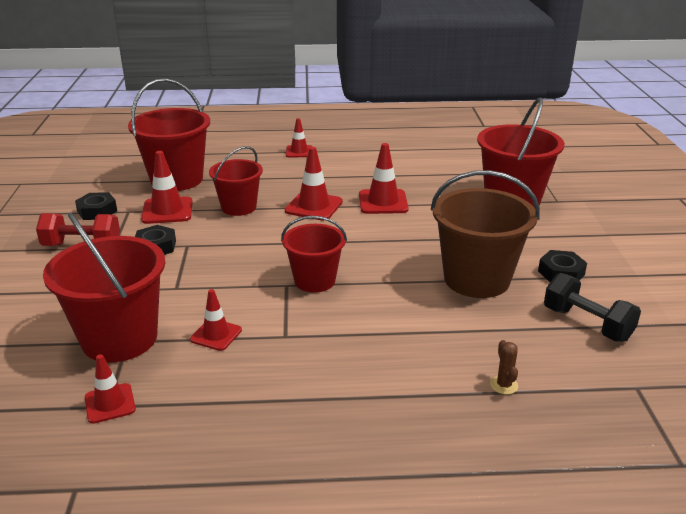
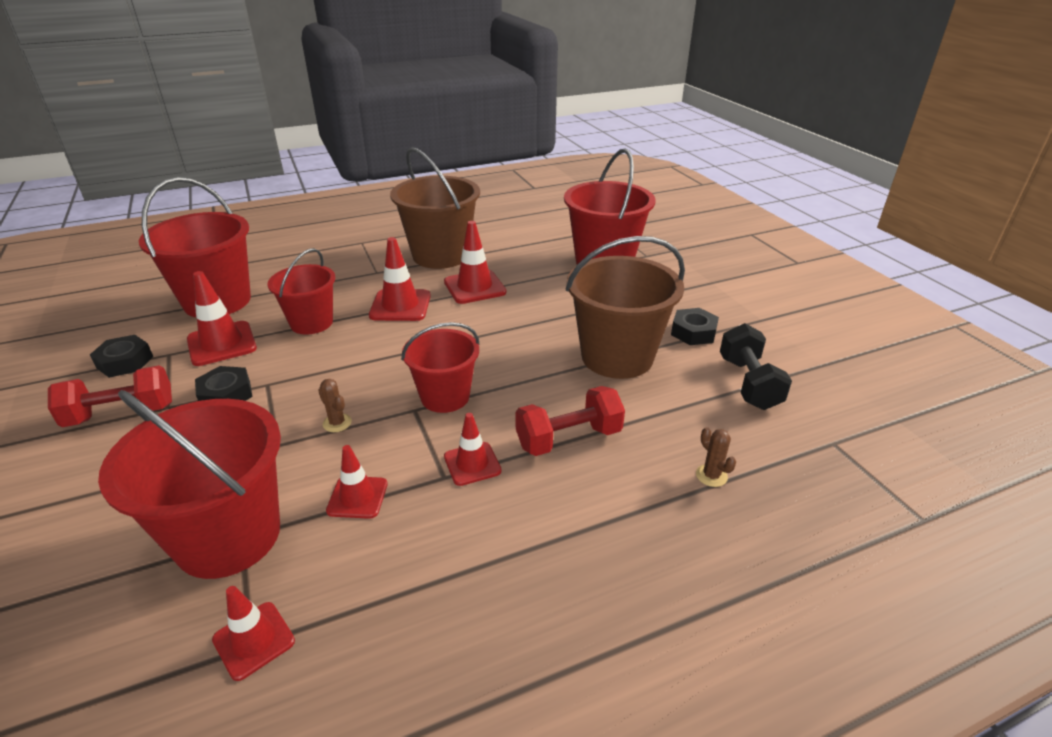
camera: 20 degrees left, 5 degrees up
(225, 282) = (337, 423): none -> brown cactus
(299, 152) = (353, 244): red traffic cone -> red traffic cone (472, 464)
(367, 172) = (440, 255): none -> brown bucket
(397, 331) = (568, 439): none -> red dumbbell
(587, 324) = (749, 383): black dumbbell -> black dumbbell turned 60 degrees clockwise

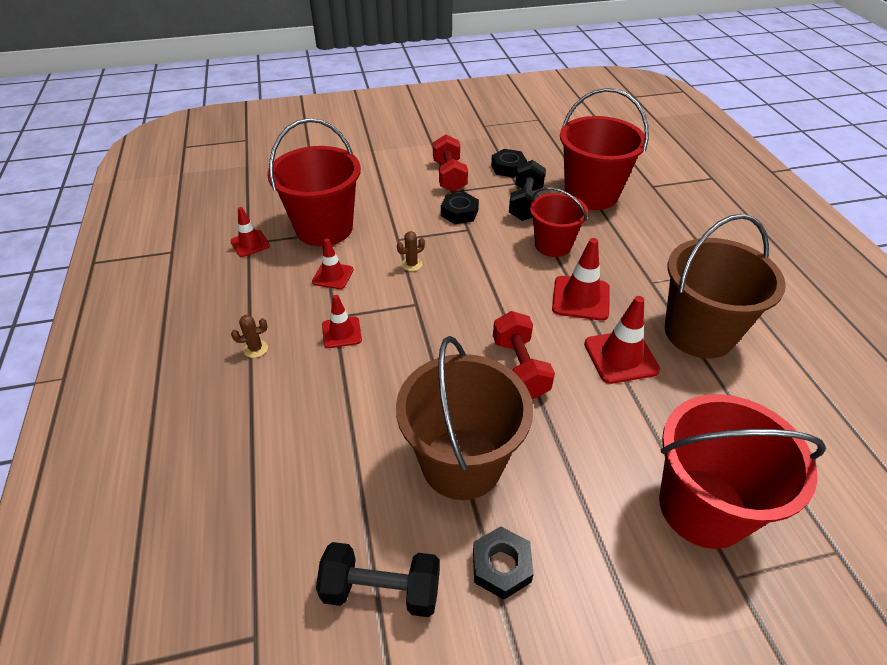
camera: 100 degrees right, 10 degrees up
(222, 344) = (526, 204): red traffic cone -> black dumbbell
(445, 397) = (427, 322): red bucket -> none
(568, 439) = (348, 395): red dumbbell -> red dumbbell (520, 368)
(711, 475) = (262, 491): brown cactus -> brown cactus (255, 349)

